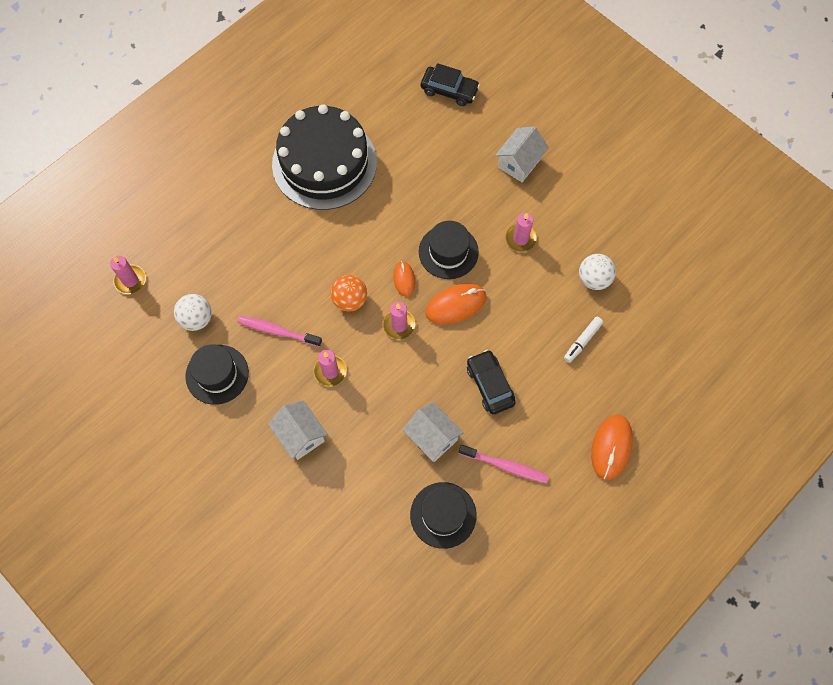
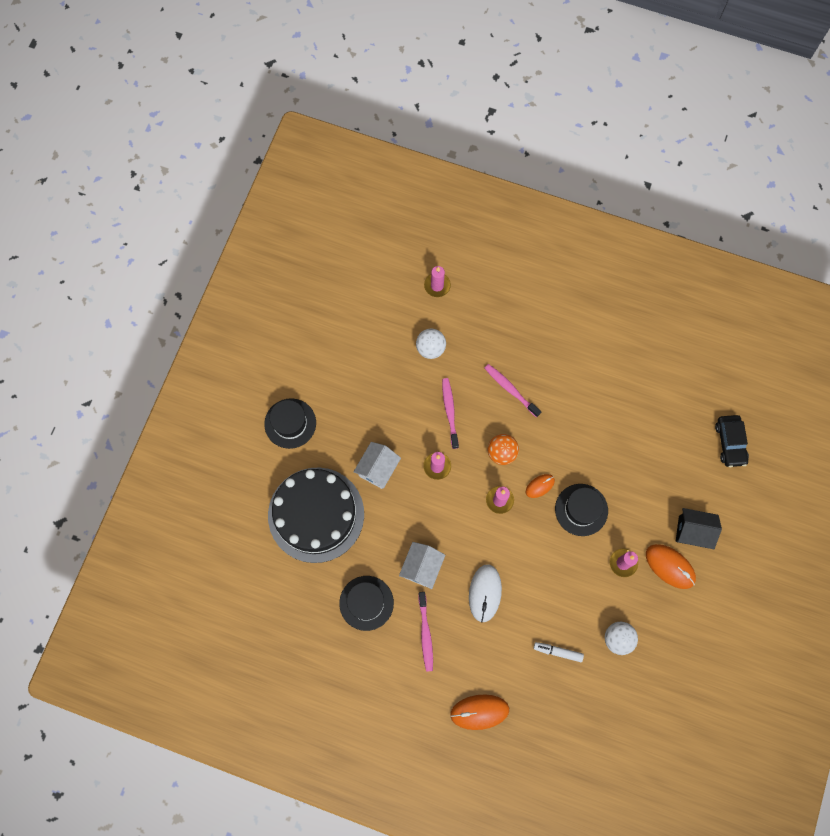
camera: 65 degrees right, 5 degrees up
(217, 374) = (395, 385): black hat -> black hat (290, 423)
(287, 260) = (511, 390): none -> pink toothbrush
(324, 163) = (608, 376): black cake -> black cake (316, 514)
(456, 305) = (538, 536): orange mouse -> orange mouse (670, 566)
(490, 385) = (485, 593): black car -> white mouse
(519, 163) = (692, 531): white house -> black house

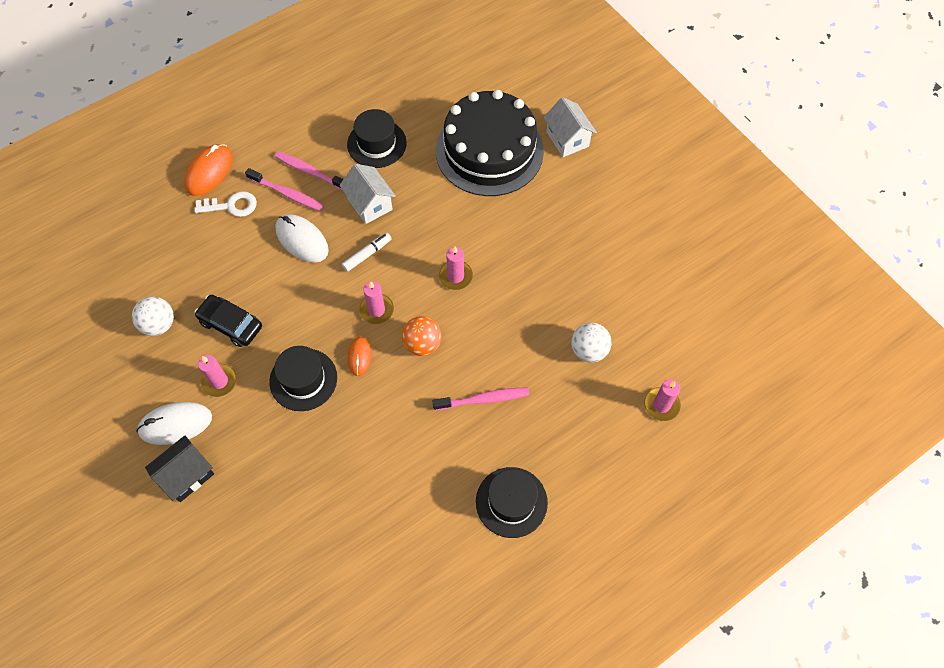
camera: 125 degrees right, 10 degrees down
(290, 423) = (597, 179): black hat -> black hat (511, 502)
(377, 469) = (493, 224): white house -> white house (567, 139)
(450, 412) = (503, 324): pink toothbrush -> pink toothbrush (286, 193)
(495, 669) = (231, 206): none -> white key
(558, 652) = (197, 265): white marker -> white marker (367, 254)
(670, 566) = (175, 424): orange mouse -> white mouse
(730, 443) = (238, 597): black car -> black car (231, 324)

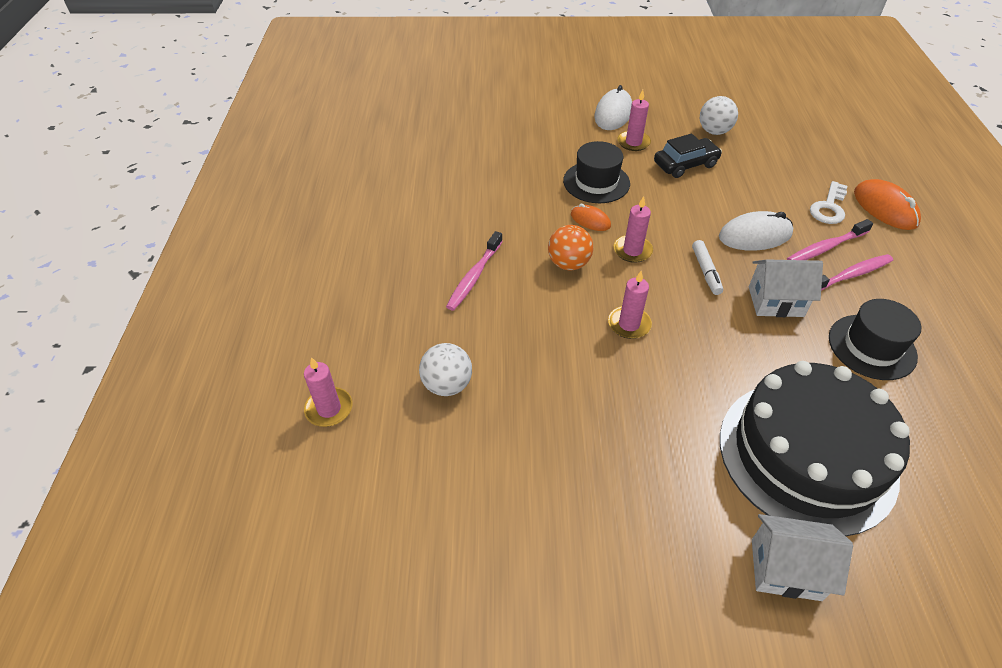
camera: 125 degrees right, 15 degrees down
(187, 475) = (566, 106): black house -> none
(511, 502) = (367, 247): black hat -> none

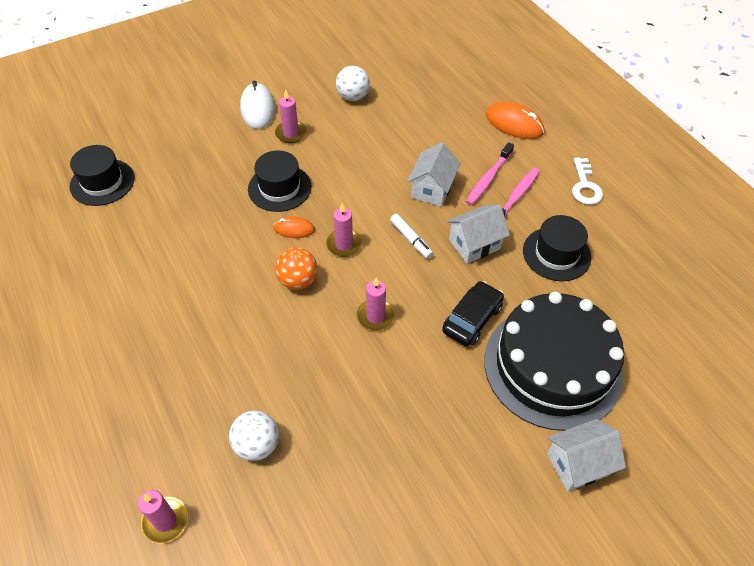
camera: 30 degrees left, 5 degrees up
(442, 127) = (102, 182): none -> black hat
(474, 276) = (223, 329): pink toothbrush -> none
(685, 164) = (345, 140): black car -> black car (472, 319)
(755, 235) = (432, 189): white mouse -> white house
(829, 207) = (474, 139): white key -> white key (585, 186)

